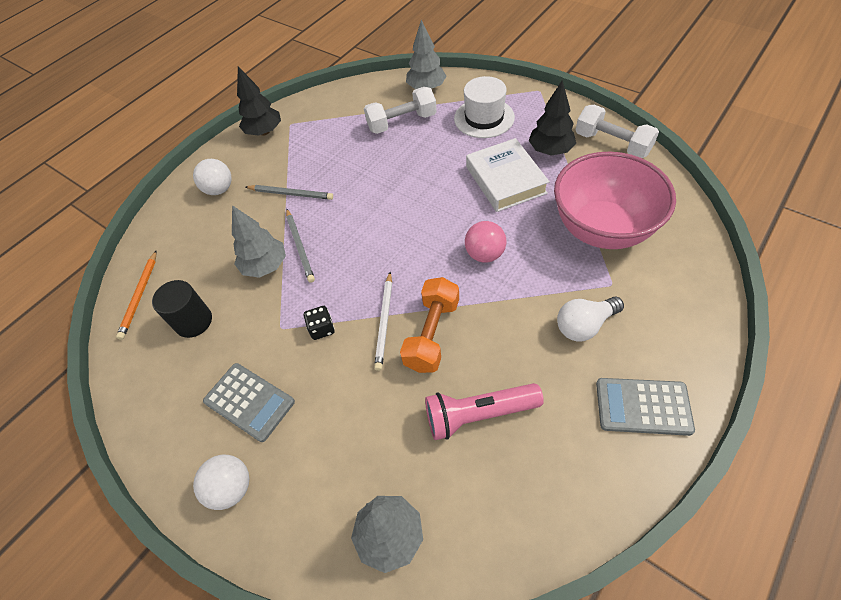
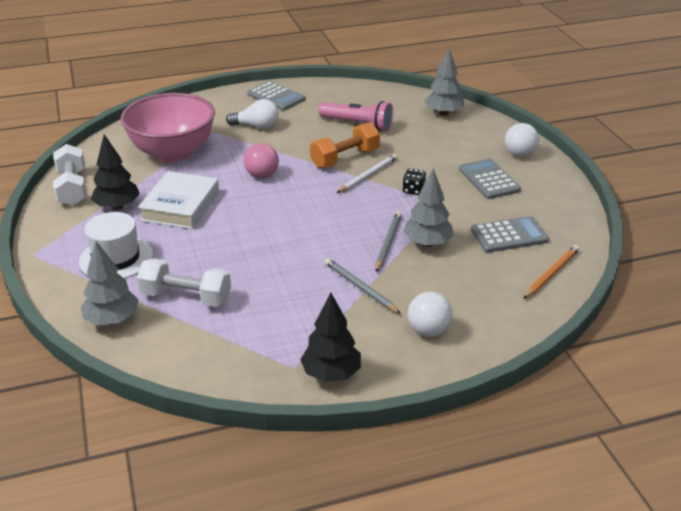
camera: 150 degrees left, 20 degrees down
(193, 321) = (509, 235): black cylinder -> grey calculator

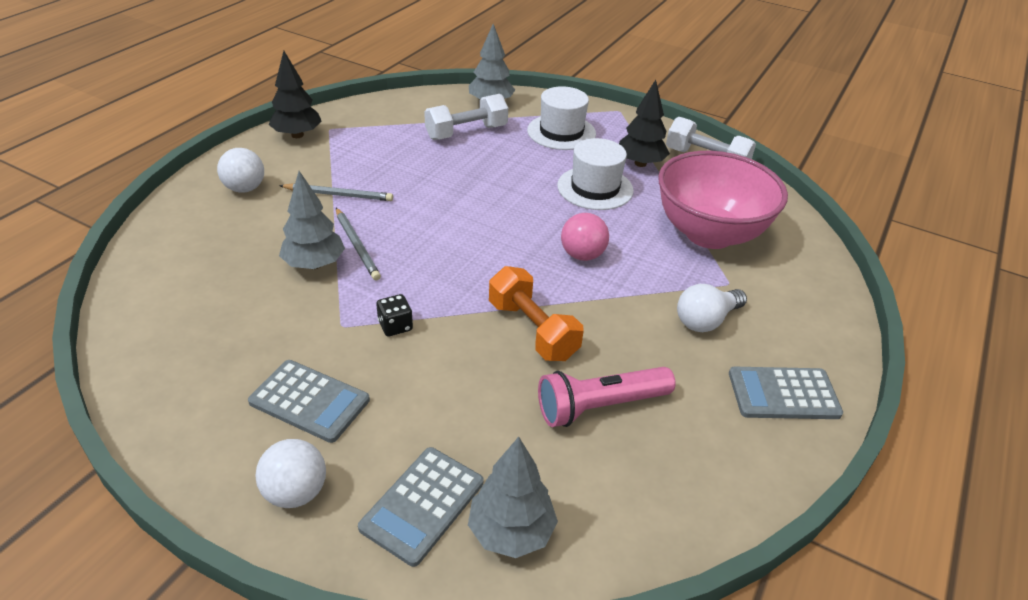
camera: 135 degrees right, 5 degrees up
(180, 206) = (595, 188): white book -> white hat
(345, 158) = (532, 330): orange dumbbell -> orange dumbbell turned 45 degrees counterclockwise
(368, 175) = (473, 319): white pencil -> none
(509, 235) = (224, 320): grey calculator -> grey calculator (422, 505)
(551, 273) = (146, 294): orange pencil -> none

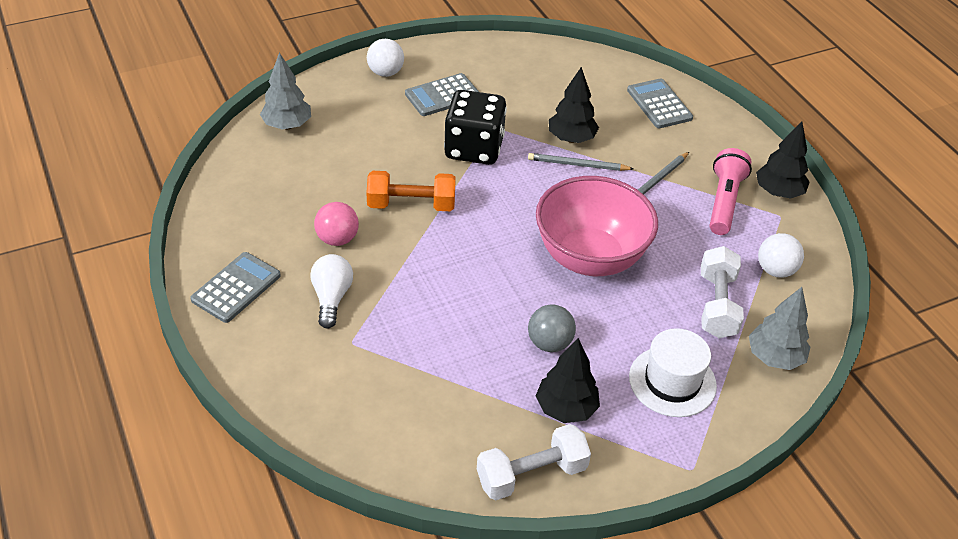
camera: 125 degrees right, 5 degrees up
(245, 188) = (701, 138): white ball -> white ball (775, 270)
(314, 264) = (571, 138): grey tree -> black tree
(395, 326) = (474, 148): black dice -> black dice, size x2.43
(422, 505) = (334, 106): grey calculator -> grey calculator (659, 104)
(582, 255) = (464, 276): pink ball -> pink ball (337, 239)
(595, 188) = (549, 343): white hat -> grey ball
(600, 406) = (321, 198): pink flashlight -> pink flashlight (724, 201)
(709, 234) = (418, 378): pink bowl -> pink bowl (590, 258)

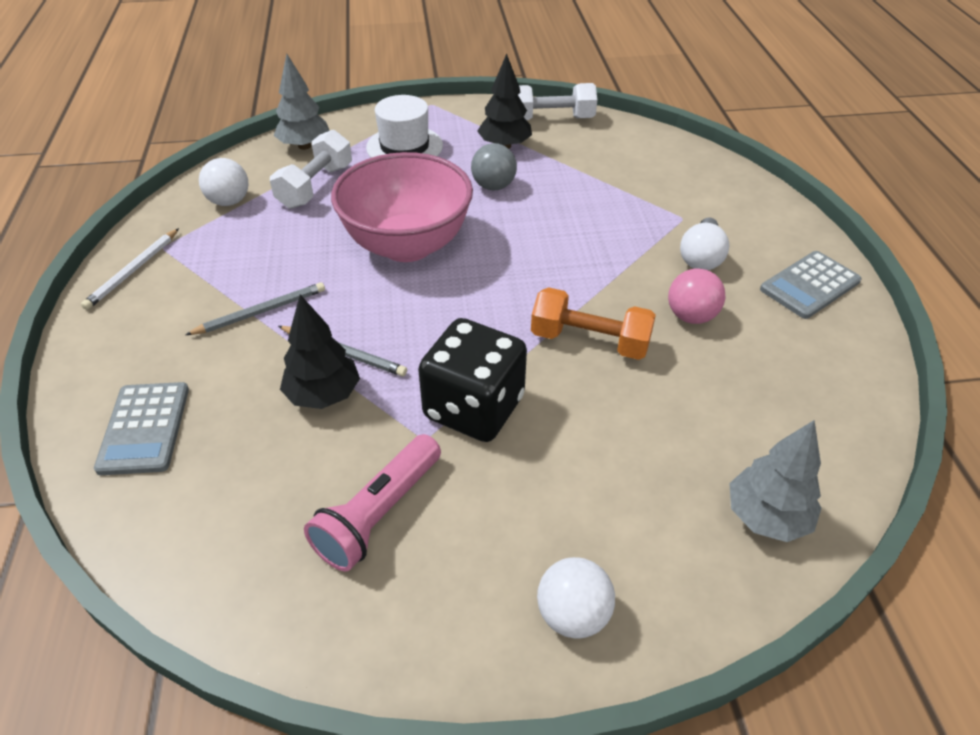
camera: 160 degrees left, 0 degrees up
(442, 96) = (482, 526): grey calculator -> none
(724, 201) = (207, 273): pink flashlight -> pink flashlight (378, 514)
(778, 192) = (133, 271): black tree -> white pencil

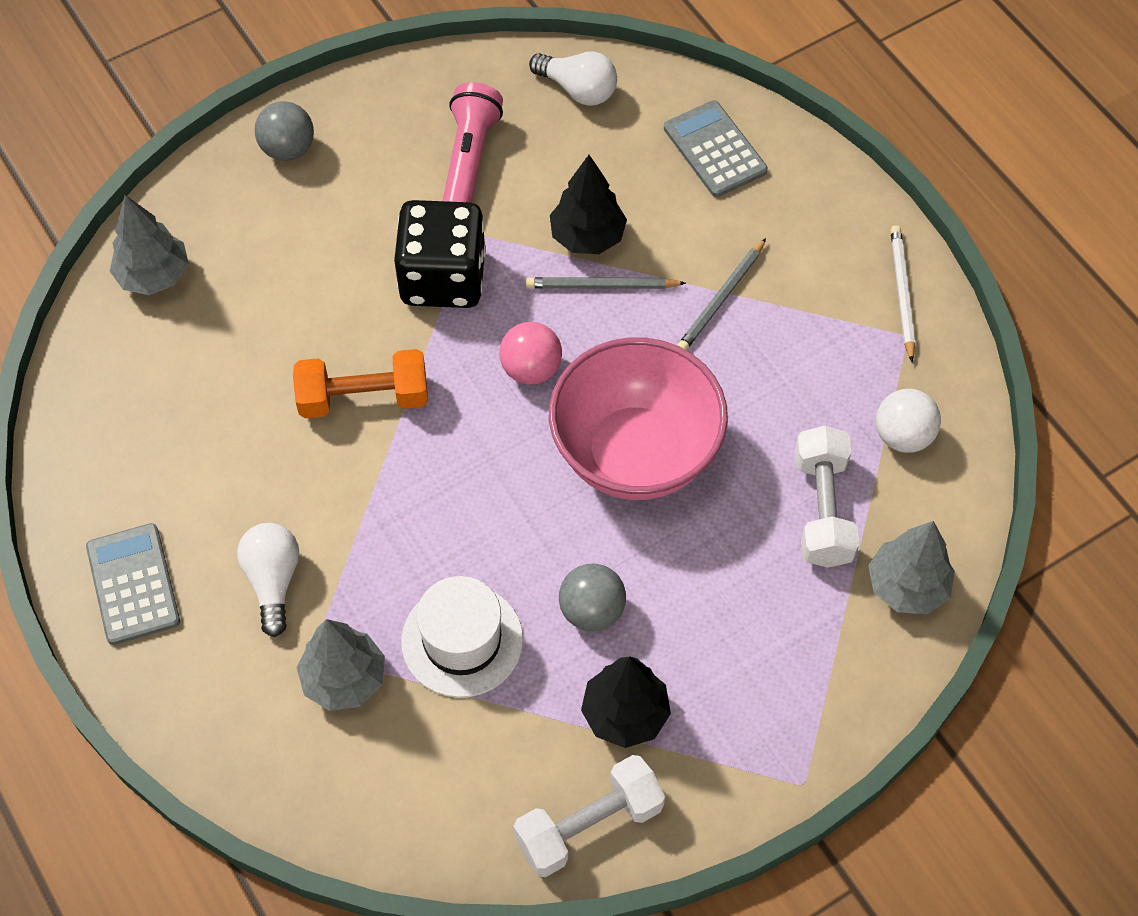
camera: 155 degrees right, 15 degrees up
(208, 550) = (578, 90): none -> white light bulb
(404, 146) = (767, 648): white hat -> white hat (462, 640)
(572, 614) = (288, 149): white ball -> grey ball
(667, 201) = (344, 679): none -> grey tree
(691, 316) = (264, 476): pink ball -> pink ball (531, 369)
(810, 285) = (133, 584): grey calculator -> grey calculator turned 45 degrees counterclockwise

